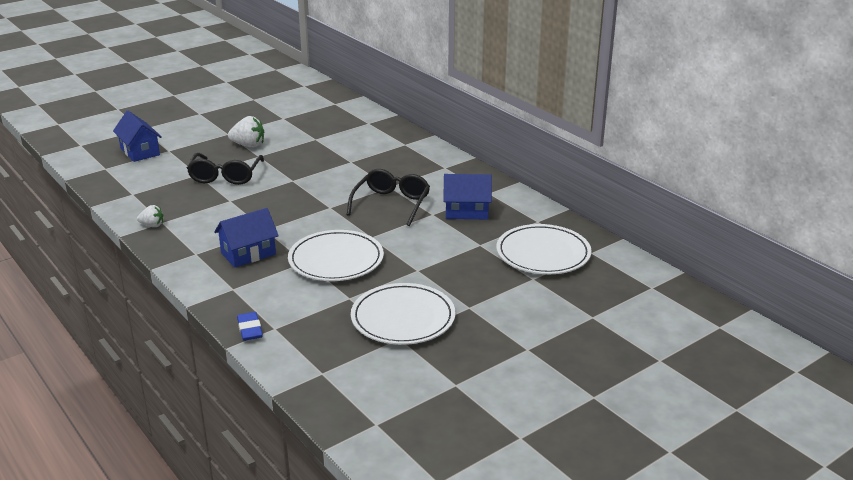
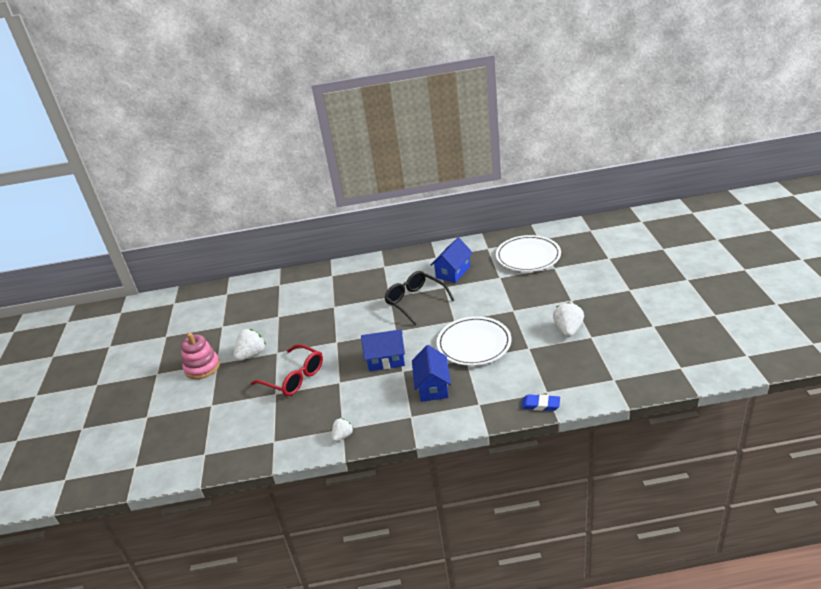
camera: 55 degrees left, 5 degrees up
(140, 151) = (194, 425): blue house -> blue house (386, 360)
(218, 129) = (202, 367): none -> pink stacking toy
(225, 176) = (294, 377): black glasses -> red glasses
(403, 318) = (568, 330): white plate -> white strawberry

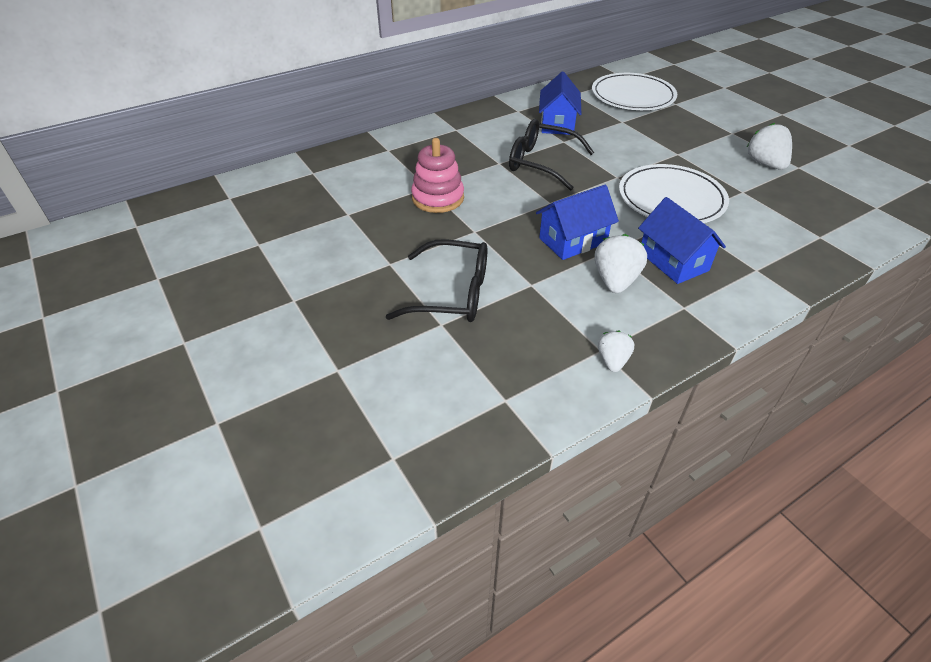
camera: 30 degrees left, 10 degrees up
(202, 367) = (270, 312): pink stacking toy -> pink stacking toy (438, 198)
(251, 354) = (348, 275): white strawberry -> white strawberry (615, 281)
(294, 377) = (451, 293): red glasses -> black glasses
(540, 405) = (831, 253): blue eraser -> none

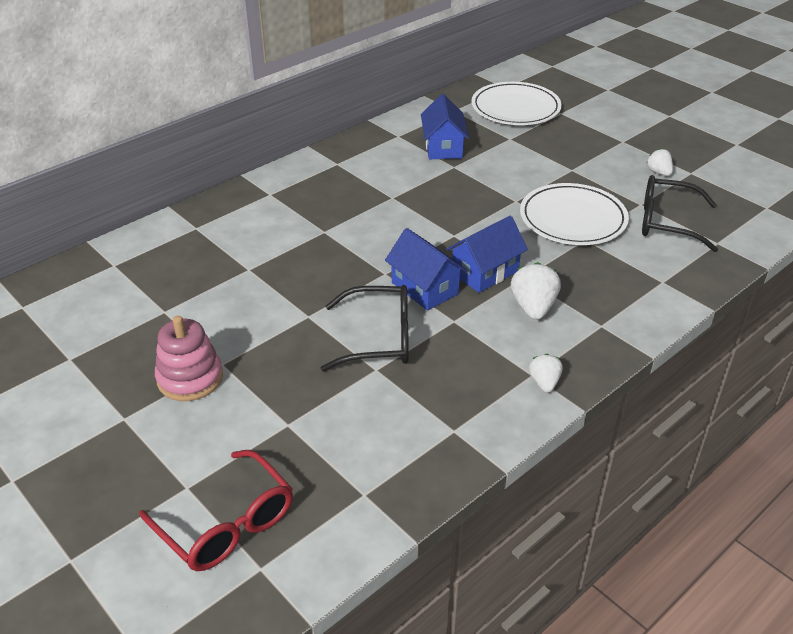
camera: 10 degrees left, 5 degrees down
(241, 469) = (226, 523): none -> red glasses
(438, 198) = (338, 242): pink stacking toy -> pink stacking toy (190, 378)
(542, 163) = (436, 193): black glasses -> black glasses (667, 222)
(673, 261) = (584, 282): blue house -> blue house (425, 288)
(765, 164) = (658, 172): white strawberry -> white strawberry, size x0.62

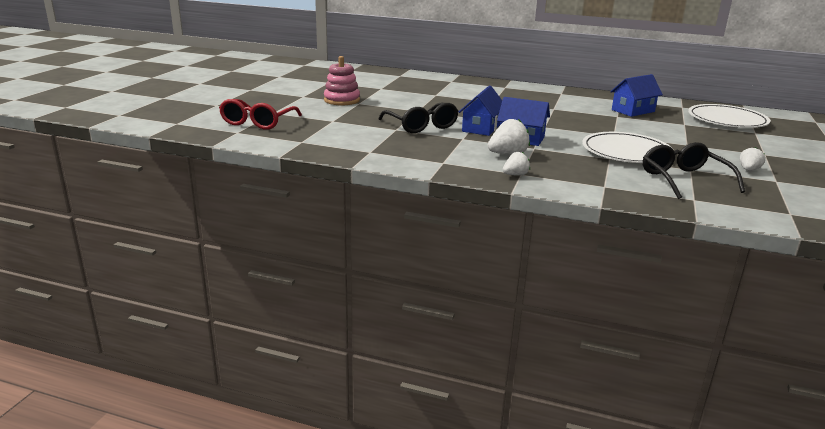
camera: 60 degrees right, 15 degrees down
(544, 383) = (440, 166): white strawberry -> white strawberry (515, 175)

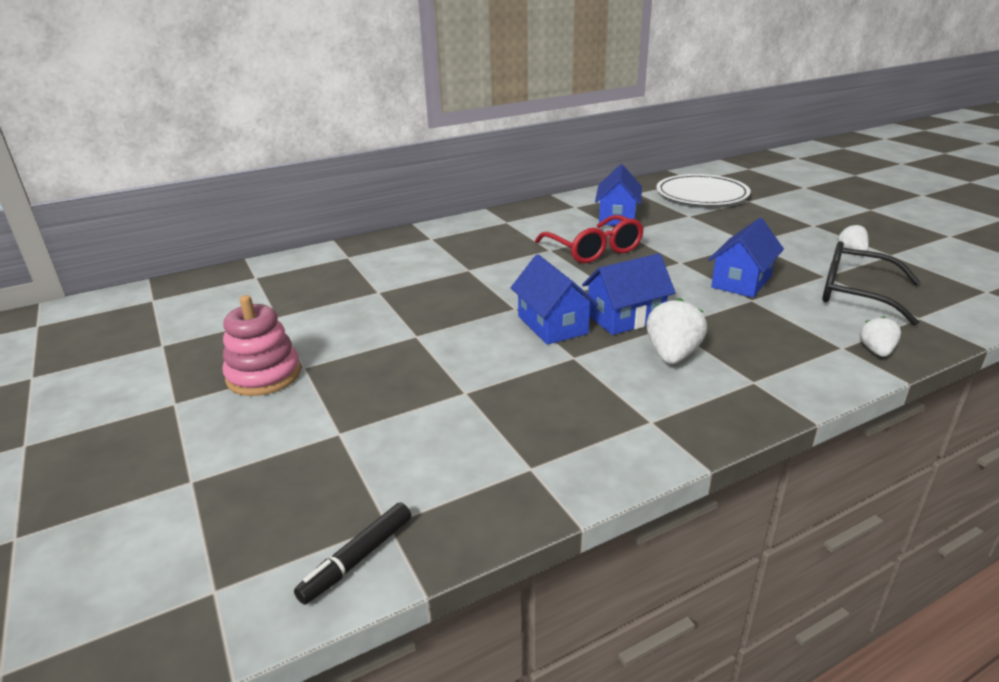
camera: 45 degrees left, 5 degrees up
(258, 122) = (208, 528): red glasses -> red glasses (593, 250)
(279, 143) = (357, 559): none -> black marker
(421, 126) = (481, 364): black glasses -> none
(515, 175) = (754, 388): white strawberry -> white strawberry (876, 351)
(626, 152) = (741, 281): white plate -> blue house

